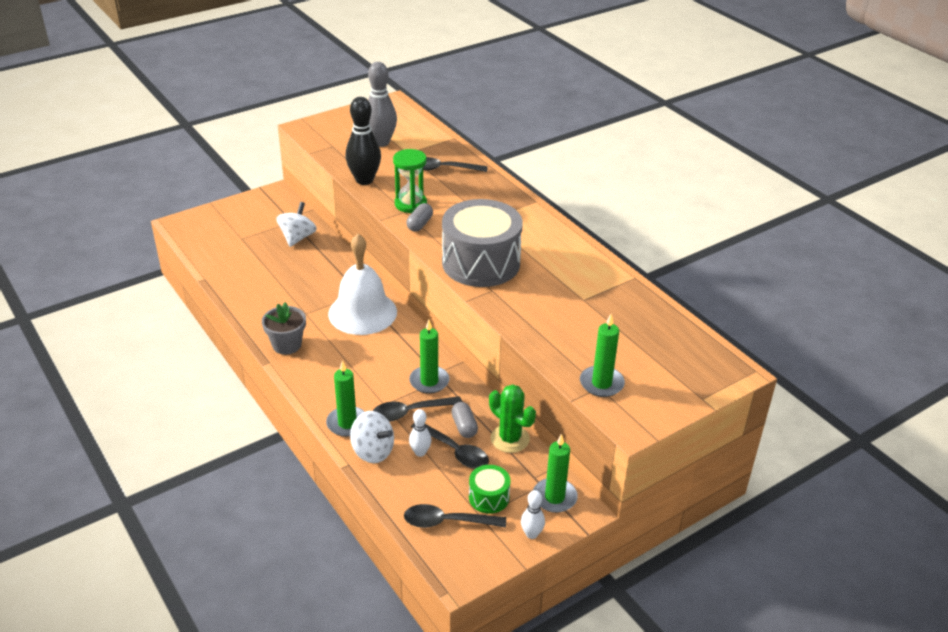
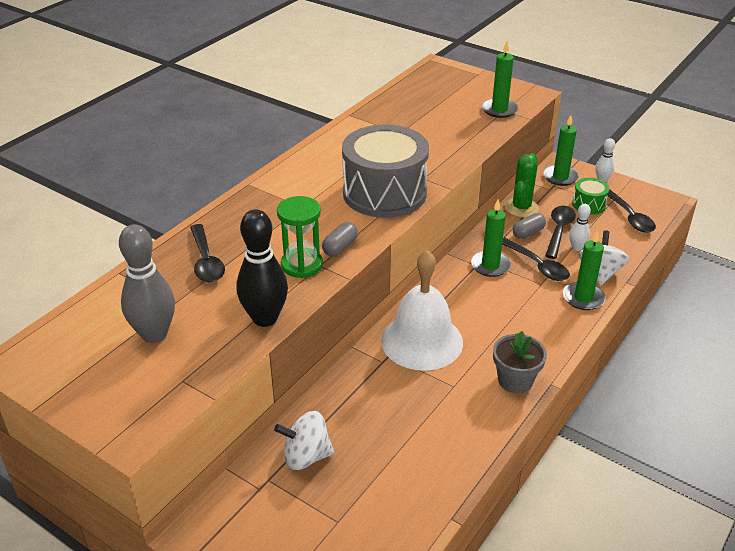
camera: 110 degrees left, 0 degrees up
(420, 224) = (340, 247): grey capsule -> grey capsule turned 60 degrees counterclockwise

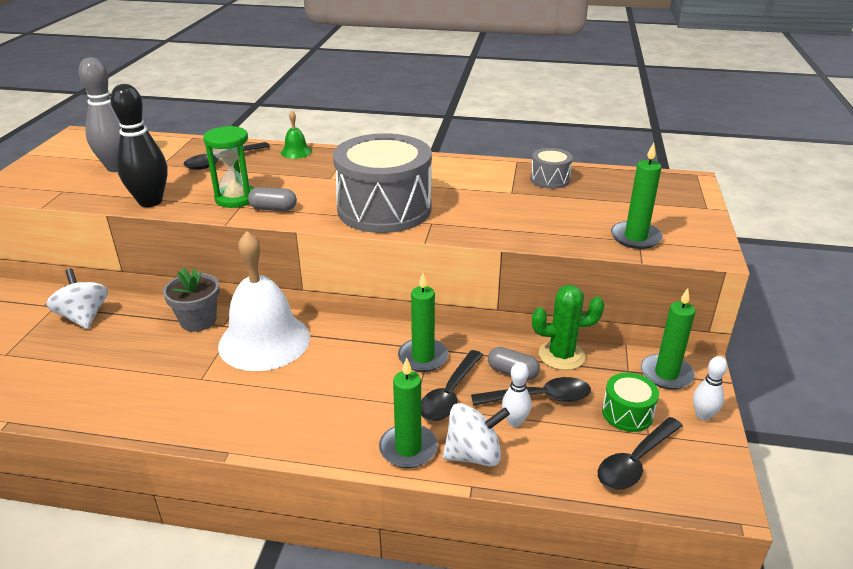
camera: 65 degrees right, 5 degrees down
(227, 213) = (296, 152): none -> green bell
(392, 112) = (550, 179): none -> grey drum
(515, 380) = (224, 421): grey flower pot -> grey flower pot (198, 320)

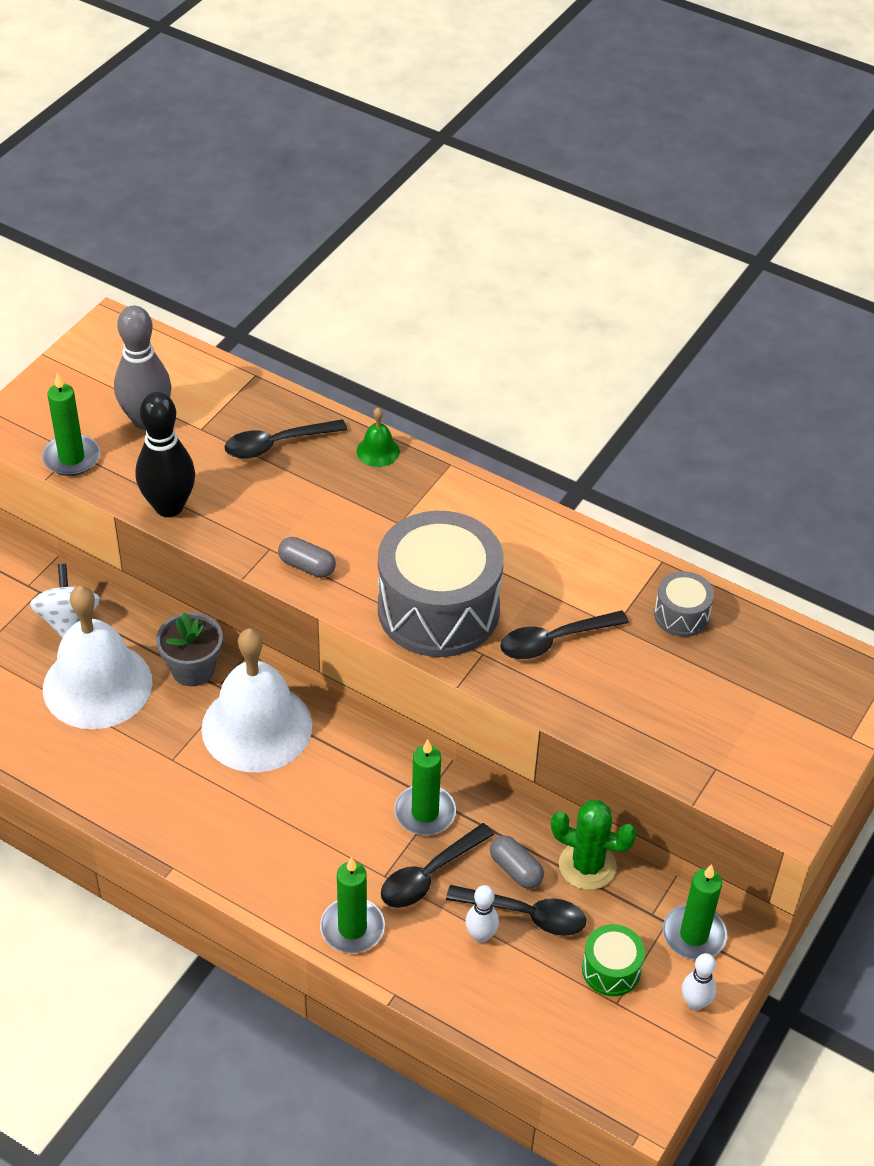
camera: 20 degrees right, 15 degrees up
(120, 348) = (97, 685): none -> white bell
(236, 198) = (269, 531): green hourglass -> none
(473, 455) = (415, 960): white spinning top -> none
(635, 237) = (715, 761): green candle -> green candle (71, 458)
(635, 462) = (579, 1030): black spoon -> black spoon (554, 641)

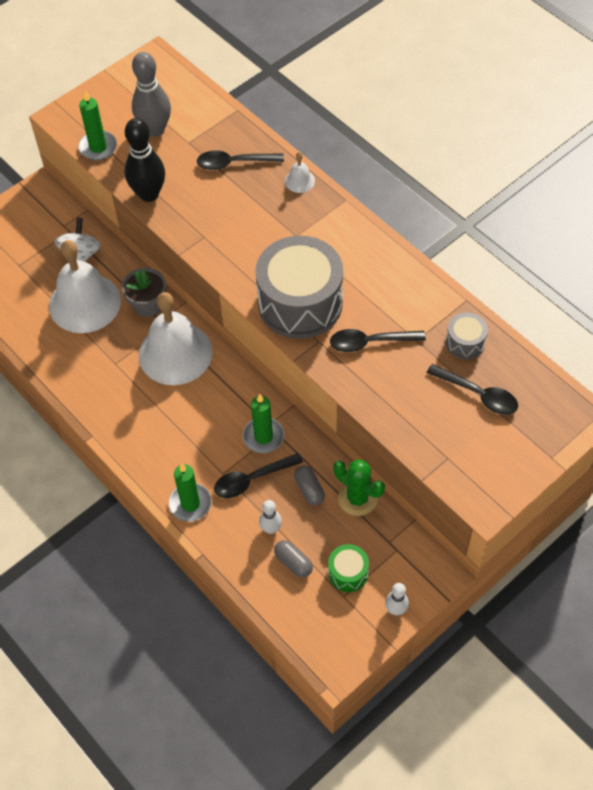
camera: 20 degrees right, 10 degrees up
(307, 566) = (224, 254): grey capsule -> grey capsule (293, 562)
(378, 451) = (299, 181): green bell -> white bell
(526, 914) = (305, 522): black spoon -> black spoon (478, 394)
(694, 935) = (412, 563): green candle -> none

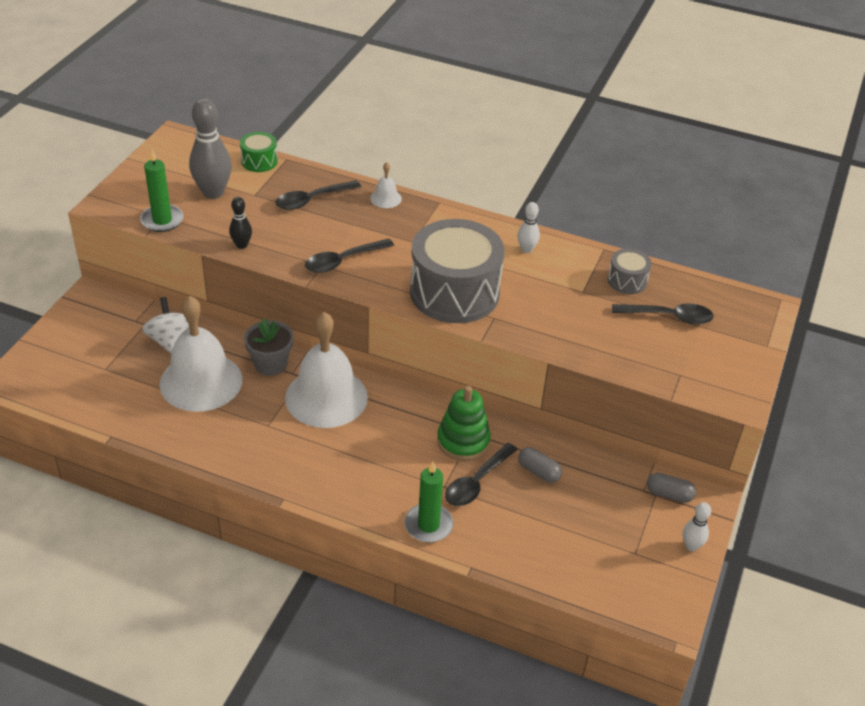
camera: 30 degrees left, 15 degrees down
(149, 194) = (241, 245): black bowling pin -> black bowling pin, size x0.52
(263, 437) = (463, 441): green candle -> green stacking toy
(271, 529) = (524, 519): white bowling pin -> white bowling pin (526, 249)
(293, 562) = (567, 541): grey capsule -> grey capsule (669, 494)
(348, 573) = (625, 531): green drum -> green drum (259, 161)
(357, 498) = (589, 463): green cactus -> none
(370, 342) = (542, 305): black spoon -> black spoon (343, 261)

